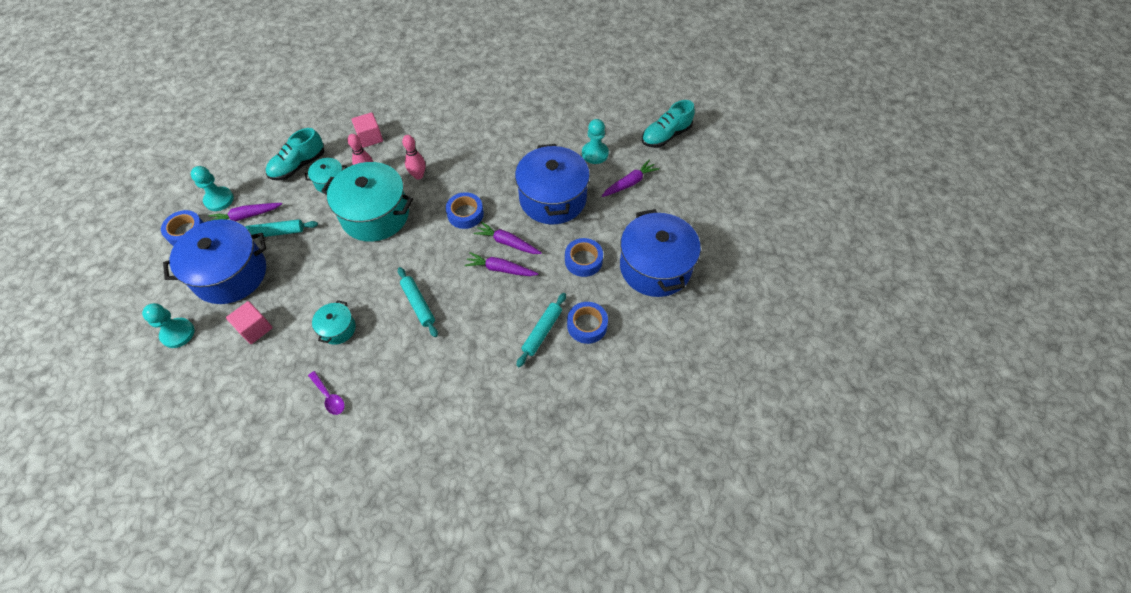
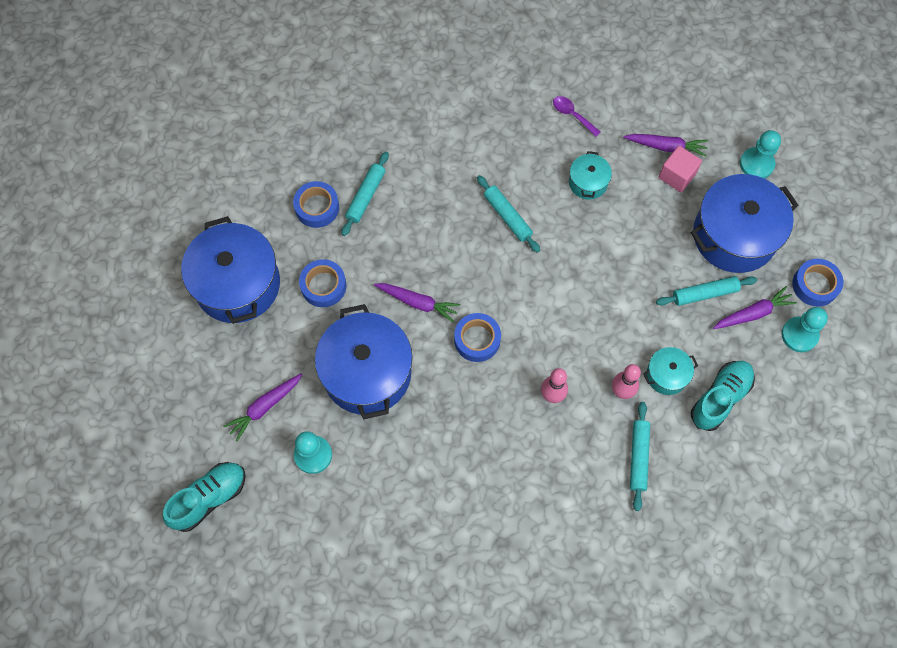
camera: 175 degrees right, 10 degrees up
(370, 138) = (638, 457): pink cube -> turquoise rolling pin
(375, 215) = (591, 329): turquoise pot -> none
(500, 269) = (421, 267): purple carrot -> purple carrot (666, 147)

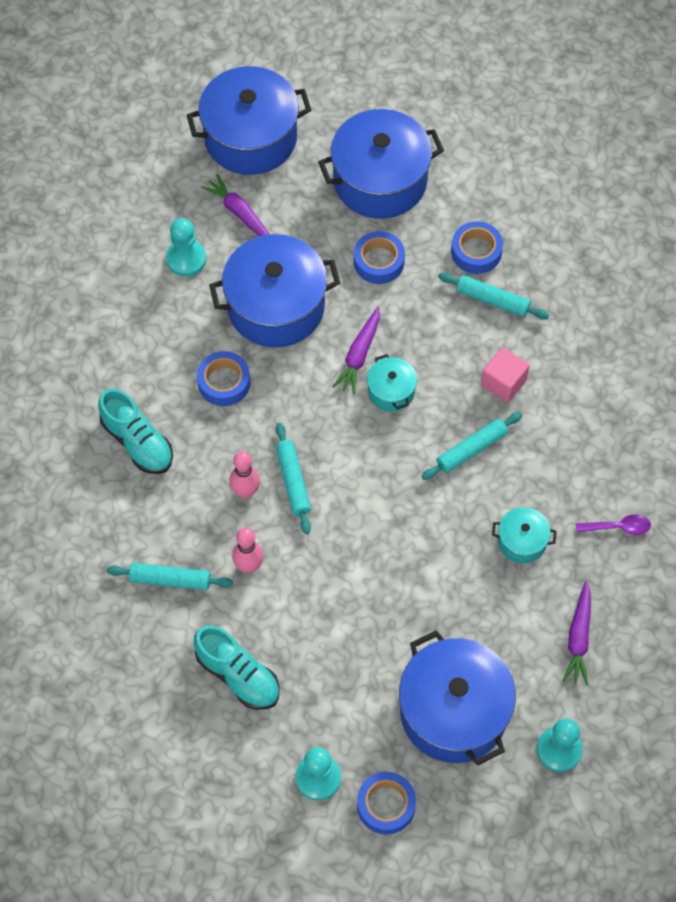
camera: 90 degrees right, 5 degrees down
(180, 399) = (250, 137): none -> blue pot
(209, 498) = (145, 170): turquoise shoe -> turquoise shoe (137, 442)
(477, 340) = (314, 415): blue tape -> blue tape (224, 382)
(572, 115) = (618, 527): purple spoon -> purple spoon turned 45 degrees clockwise
(666, 375) = (268, 617): turquoise pot -> turquoise pot (391, 391)
(677, 176) = (536, 648): pink cube -> pink cube (503, 382)
(704, 293) = (373, 669): turquoise rolling pin -> turquoise rolling pin (293, 481)
(752, 313) = (347, 724): purple carrot -> none

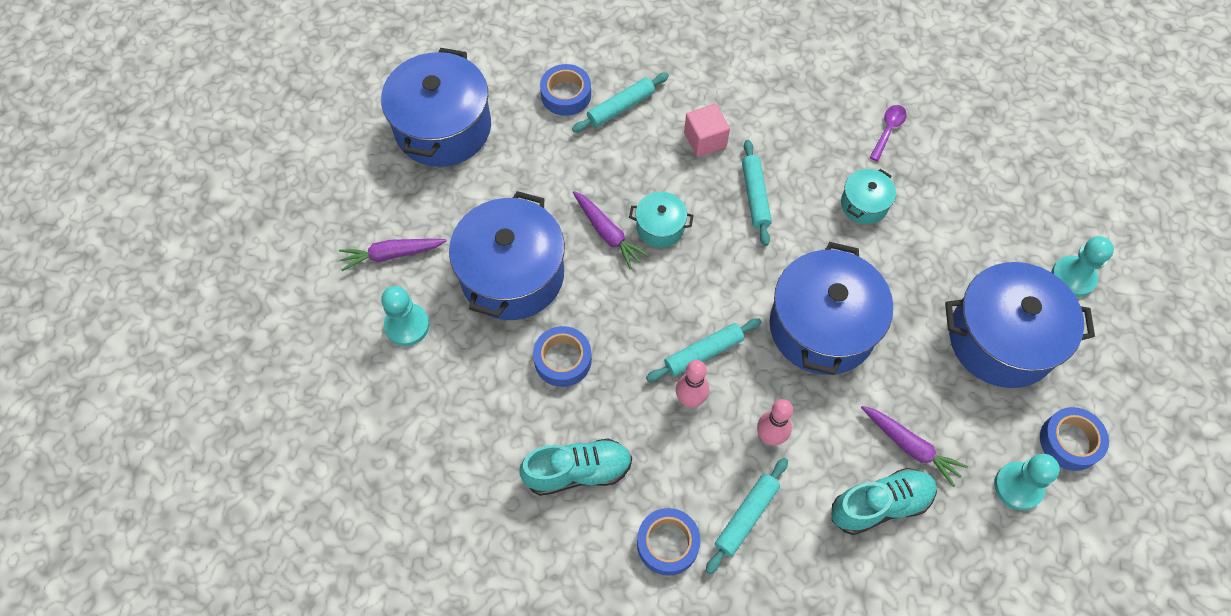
camera: 60 degrees left, 0 degrees up
(250, 137) = (318, 205): blue pot -> blue pot (822, 327)
(293, 481) = (703, 353): turquoise rolling pin -> turquoise rolling pin turned 45 degrees counterclockwise
(379, 262) = (524, 170): blue tape -> blue tape (667, 543)
(578, 638) = (975, 210): purple carrot -> purple carrot (910, 446)

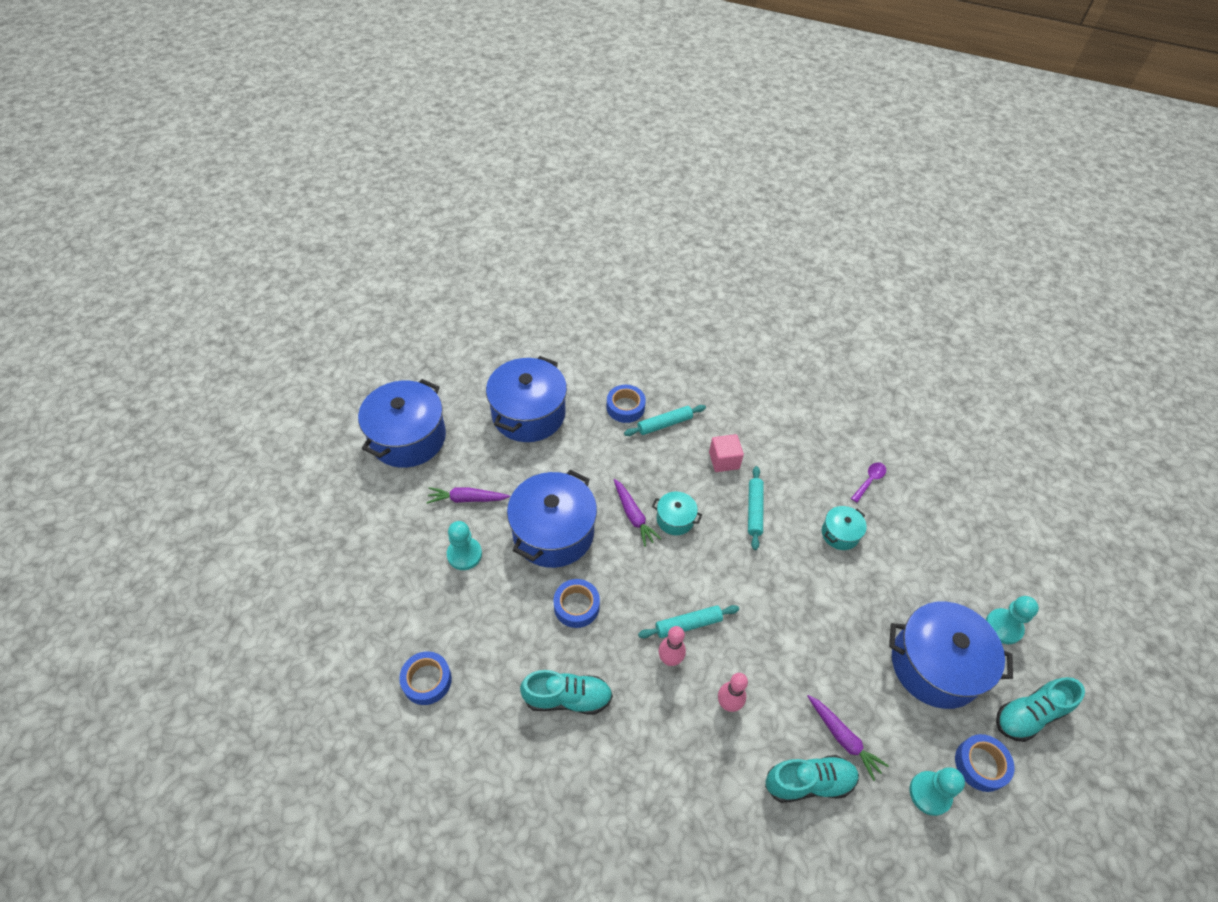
camera: 10 degrees right, 10 degrees down
(667, 543) = (626, 774): blue tape -> blue tape (427, 680)
(746, 517) = (695, 766): turquoise rolling pin -> none
(822, 327) = (788, 623): blue pot -> blue pot (408, 438)
(1116, 373) = (1029, 715): none -> turquoise shoe

